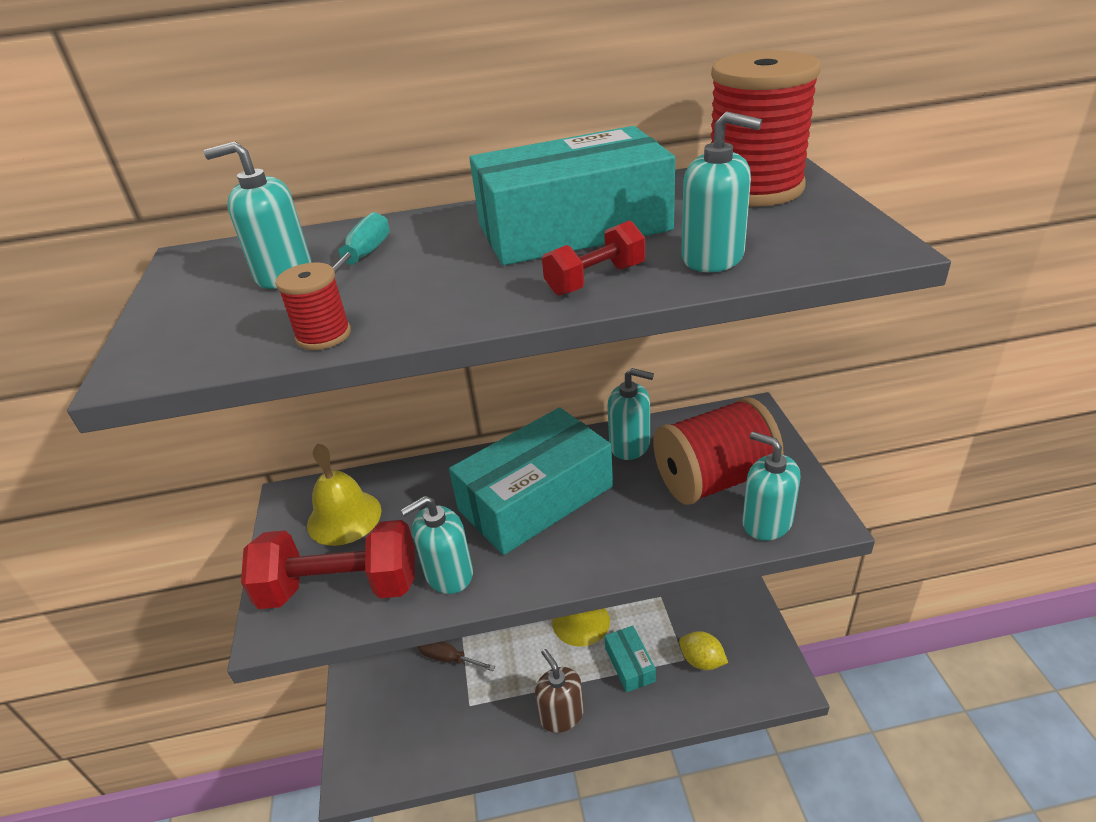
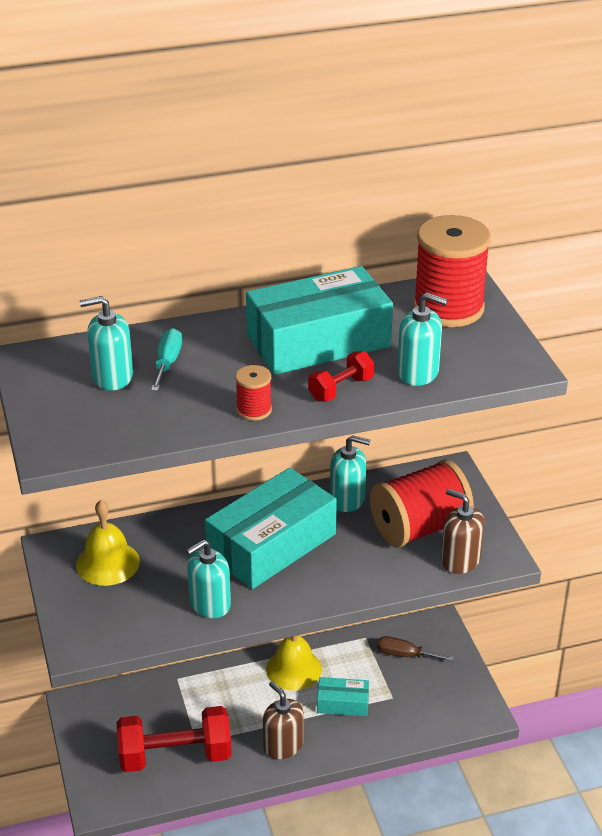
camera: 10 degrees left, 0 degrees up
(323, 335) = (167, 429): red spool -> red spool (254, 410)
(341, 588) = (123, 617): red dumbbell -> red dumbbell (175, 756)
(448, 658) = (169, 705): brown screwdriver -> brown screwdriver (405, 655)
(630, 664) = (342, 703): turquoise box -> turquoise box turned 60 degrees counterclockwise
(702, 661) = (408, 698): yellow lemon -> none
(767, 522) = (460, 560): turquoise soap dispenser -> brown soap dispenser

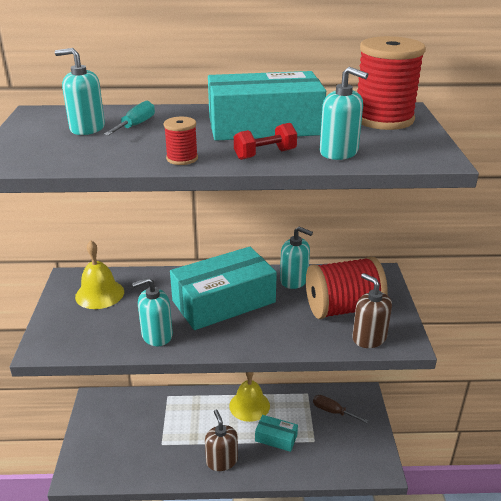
camera: 15 degrees right, 5 degrees down
(175, 756) = (142, 451): red dumbbell -> none

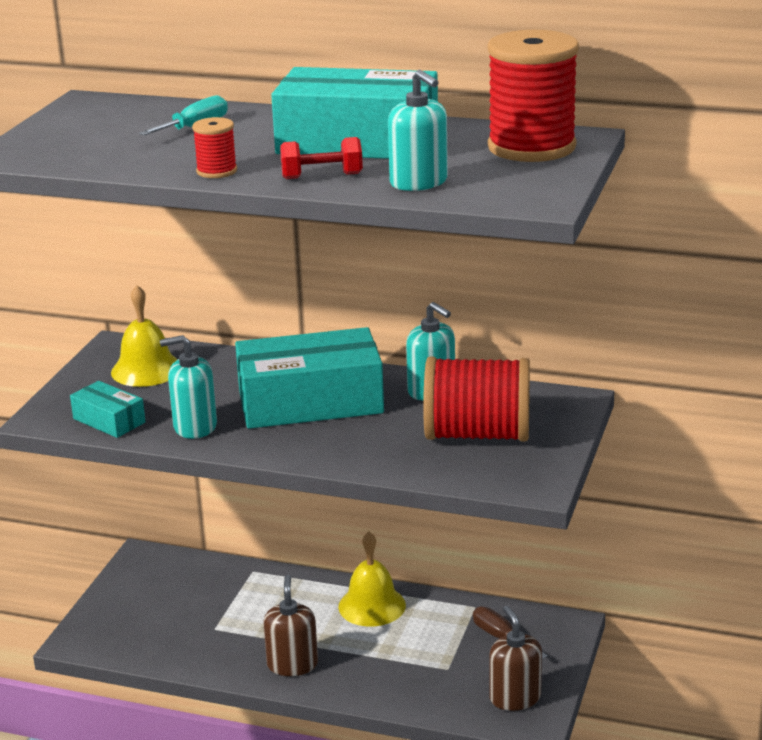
camera: 20 degrees right, 5 degrees down
(87, 128) = (133, 125): turquoise soap dispenser -> none
(276, 438) = (390, 653): turquoise box -> turquoise box (109, 420)
(369, 338) = (487, 473): brown soap dispenser -> brown soap dispenser (515, 697)

